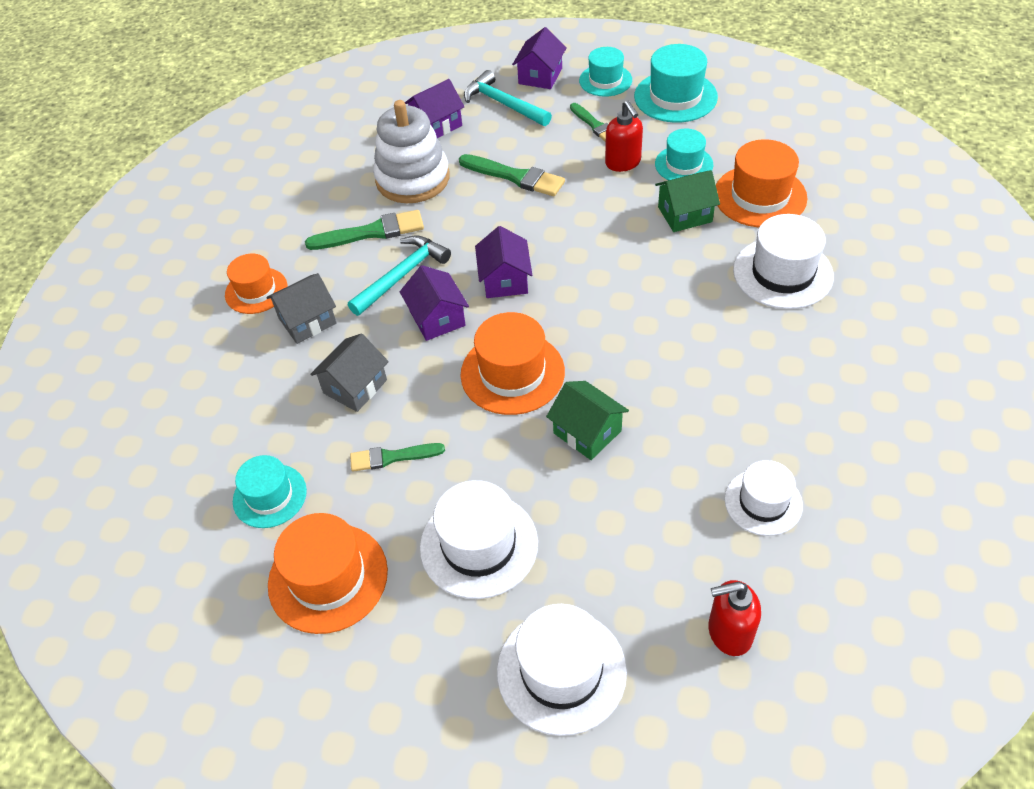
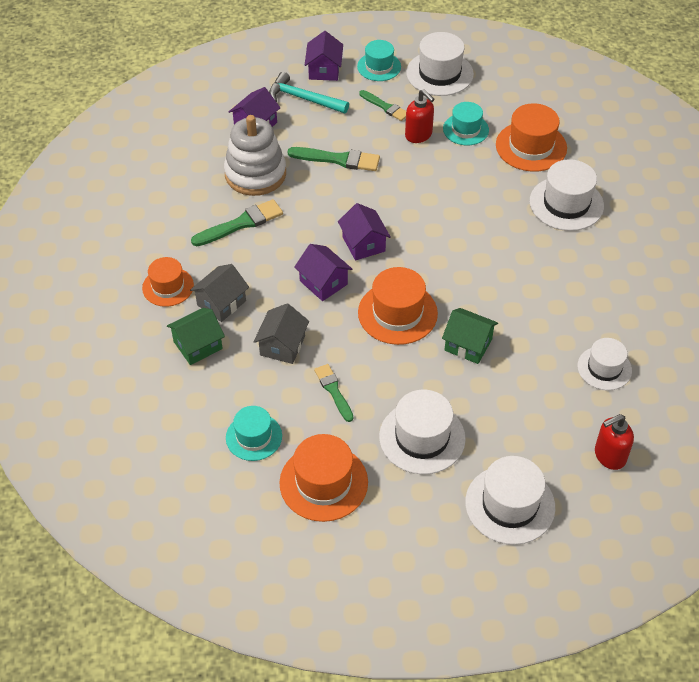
camera: 20 degrees left, 0 degrees up
(392, 457) = (333, 391): green brush -> green brush turned 90 degrees clockwise
(402, 275) = (281, 254): turquoise hammer -> none
(675, 97) = (439, 73): turquoise hat -> white hat
(685, 214) = (480, 170): green house -> green house (198, 345)

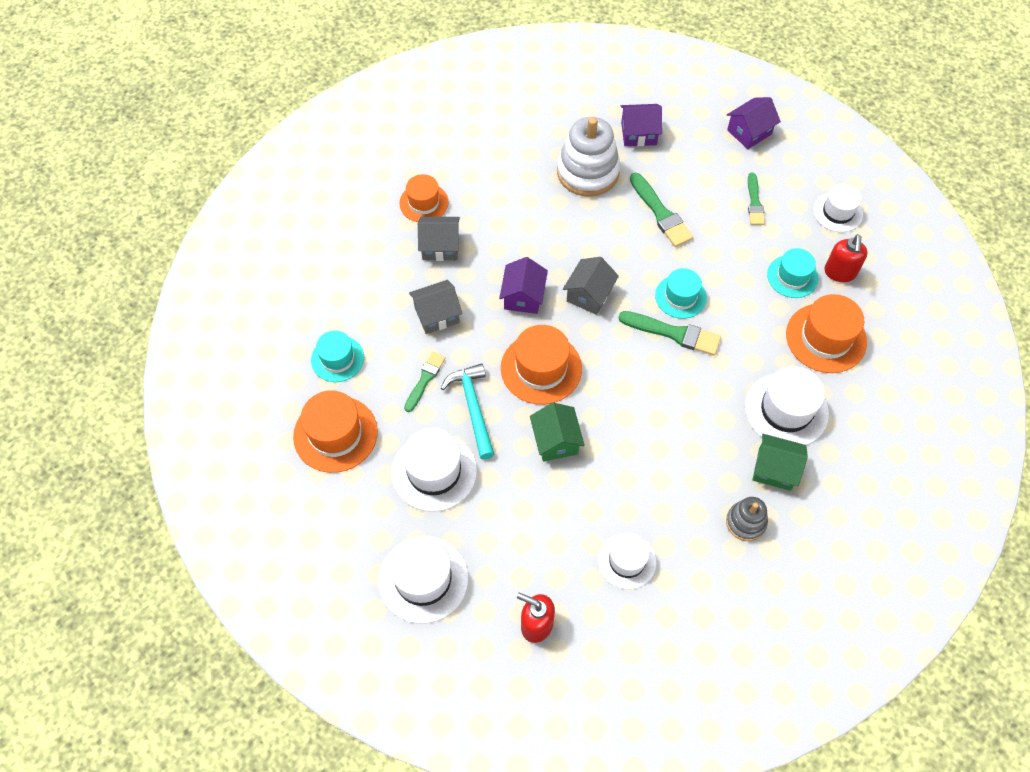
camera: 50 degrees right, 10 degrees up
(198, 345) = (388, 262): green house -> green house (774, 469)
(241, 223) = (528, 201): green brush -> green brush (674, 333)
(303, 98) = (701, 142): turquoise hammer -> turquoise hammer (473, 407)
(363, 244) = (589, 295): purple house -> grey house
(379, 67) = (796, 165): turquoise hat -> turquoise hat (680, 296)
(419, 135) = (748, 248): red soap dispenser -> red soap dispenser (840, 272)
(439, 73) = (838, 212): white hat -> white hat, size x0.66
(632, 283) = (745, 522): none -> grey stacking toy

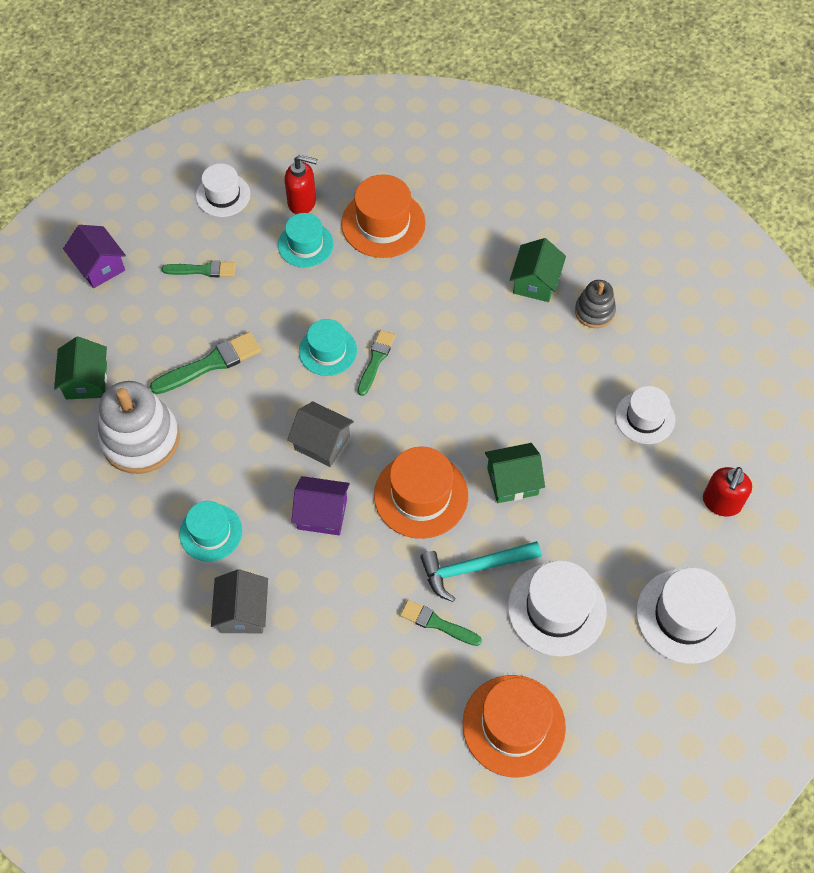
camera: 90 degrees left, 0 degrees up
(337, 359) = (408, 731): turquoise hat -> turquoise hat (211, 532)
(424, 202) = (170, 635): orange hat -> none
(437, 315) = (346, 612): grey house -> none
(638, 133) = (86, 381): purple house -> green house
(674, 333) = (376, 360): green brush -> green brush, size x0.66
(786, 410) = (468, 266): white hat -> none

